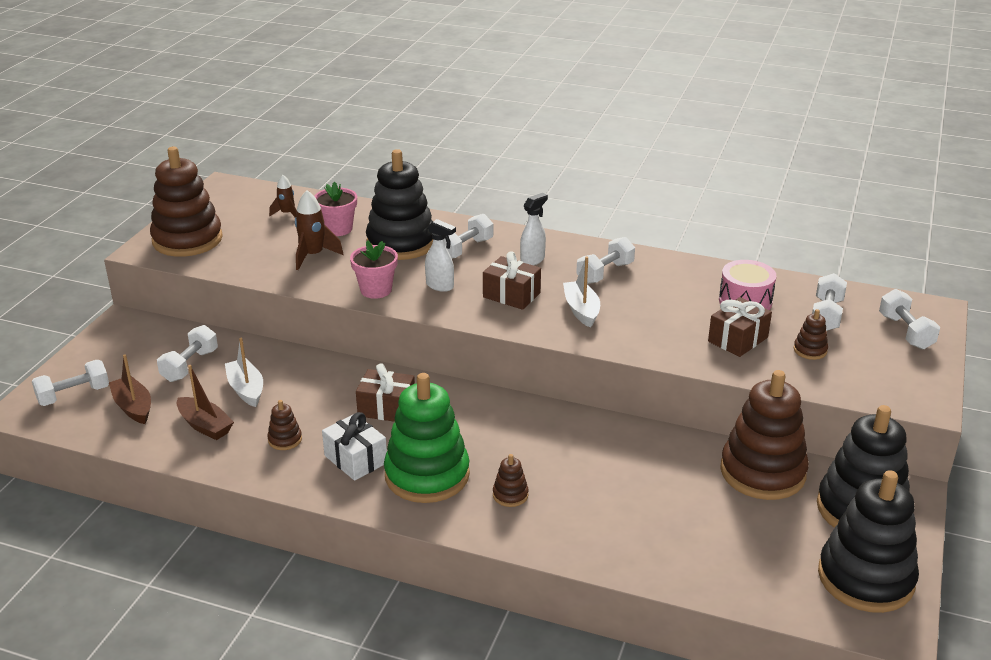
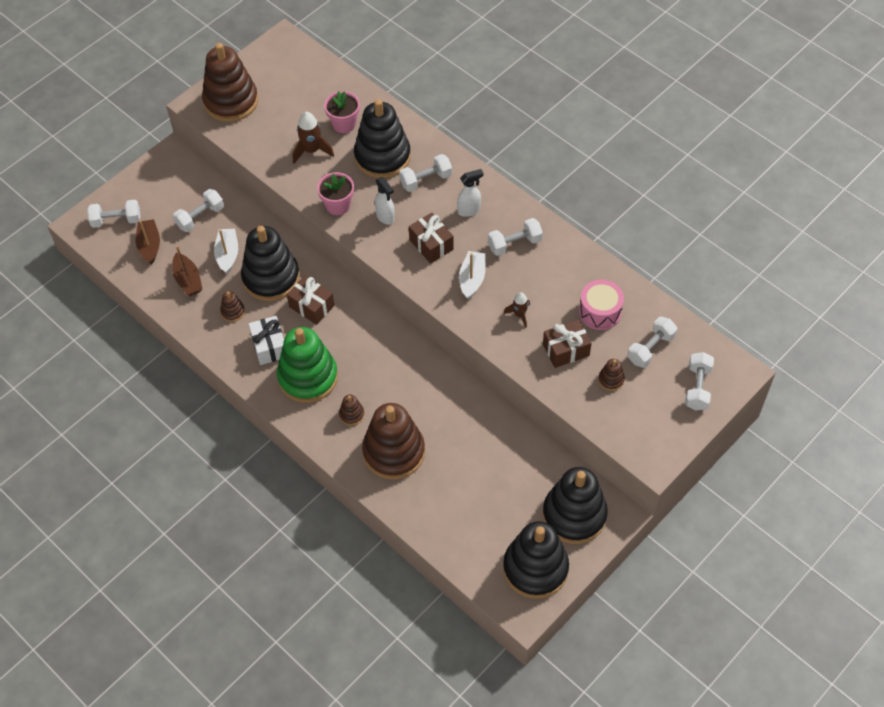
camera: 25 degrees right, 25 degrees up
(287, 214) = (315, 92): brown rocket -> brown rocket (519, 315)
(317, 396) = (271, 278): none -> black stacking toy
(762, 472) = (530, 459): brown stacking toy -> brown stacking toy (394, 452)

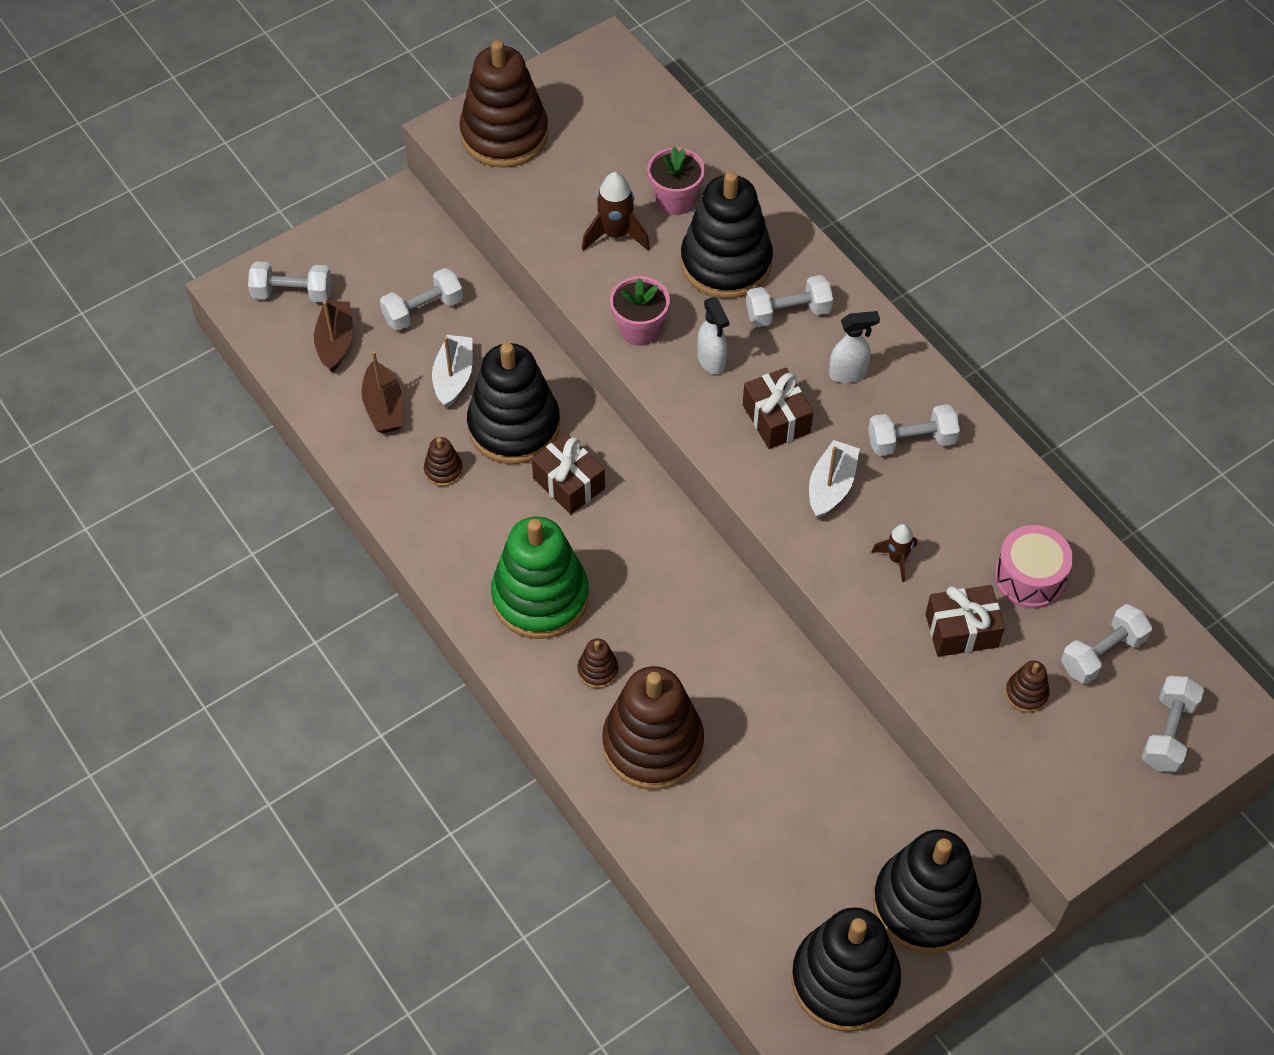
camera: 10 degrees right, 0 degrees up
(269, 346) = (490, 536): white gift -> none

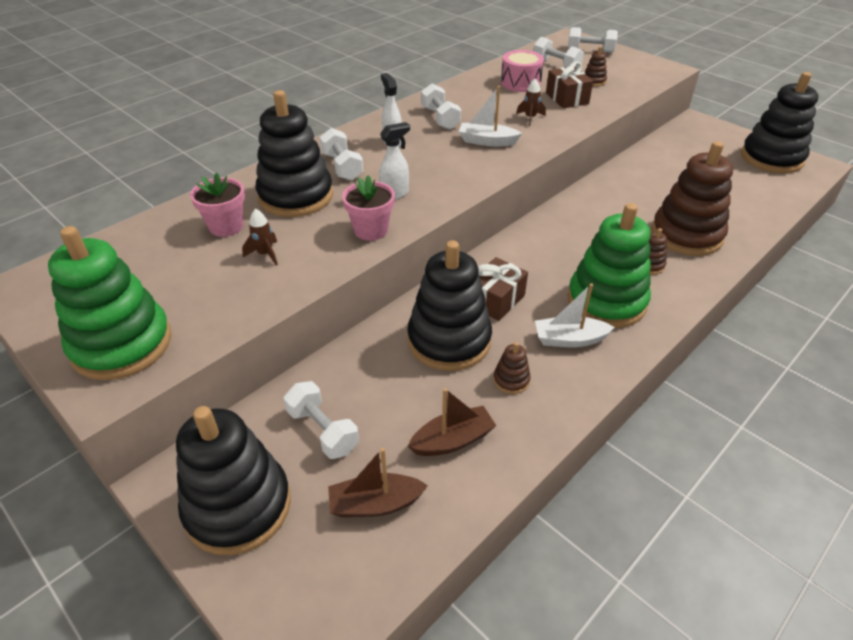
camera: 100 degrees left, 15 degrees down
(292, 293) = (305, 570): white dumbbell -> none
(453, 377) = (404, 391): white boat -> white boat (569, 339)
(504, 135) = (122, 344): brown stacking toy -> green stacking toy
(615, 234) = (265, 254): brown rocket -> brown rocket, size x0.63
(776, 419) = (439, 164): brown gift -> none
(925, 904) = (707, 139): black stacking toy -> black stacking toy (238, 506)

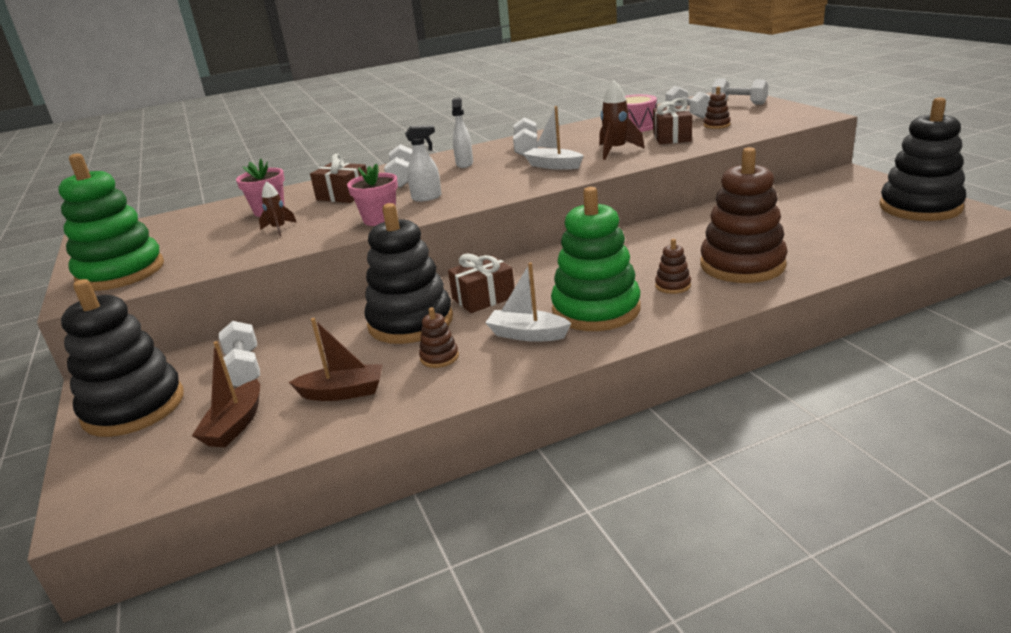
camera: 25 degrees right, 15 degrees down
(296, 196) = (343, 195): black stacking toy -> brown gift
(375, 504) = (235, 425): brown boat -> brown boat turned 90 degrees counterclockwise
(530, 118) = (616, 151): brown rocket -> brown rocket, size x1.59

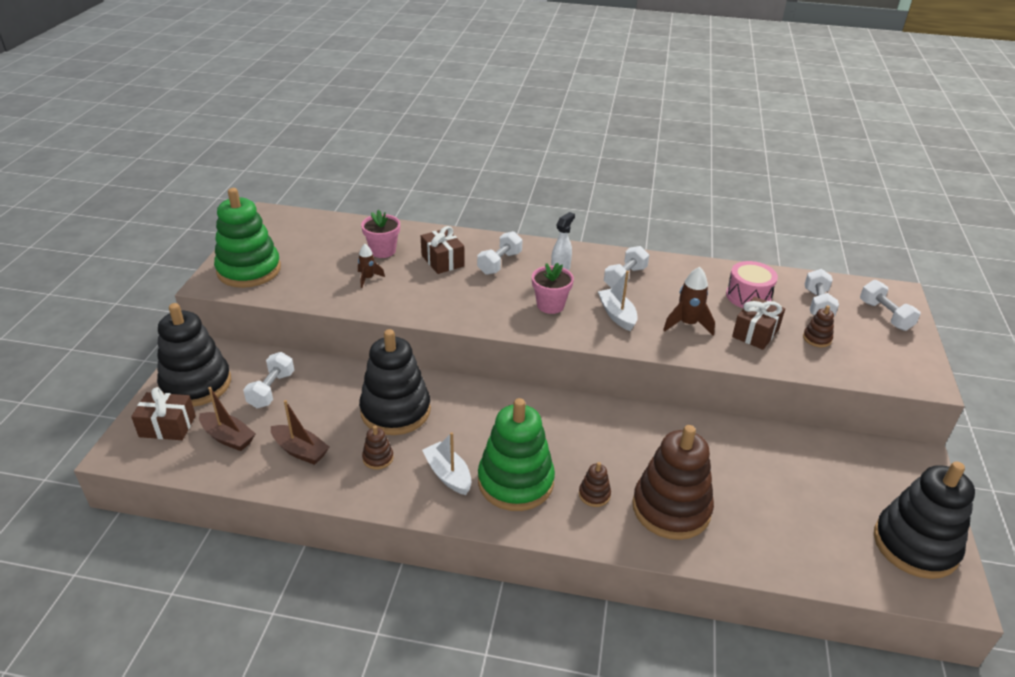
camera: 30 degrees right, 10 degrees up
(235, 425) = (228, 437): brown boat -> brown boat turned 105 degrees counterclockwise
(379, 219) = (433, 308): pink flower pot -> pink flower pot (550, 305)
(427, 197) = (489, 300): white spray bottle -> none
(483, 298) = (461, 417): brown gift -> brown gift (167, 426)

